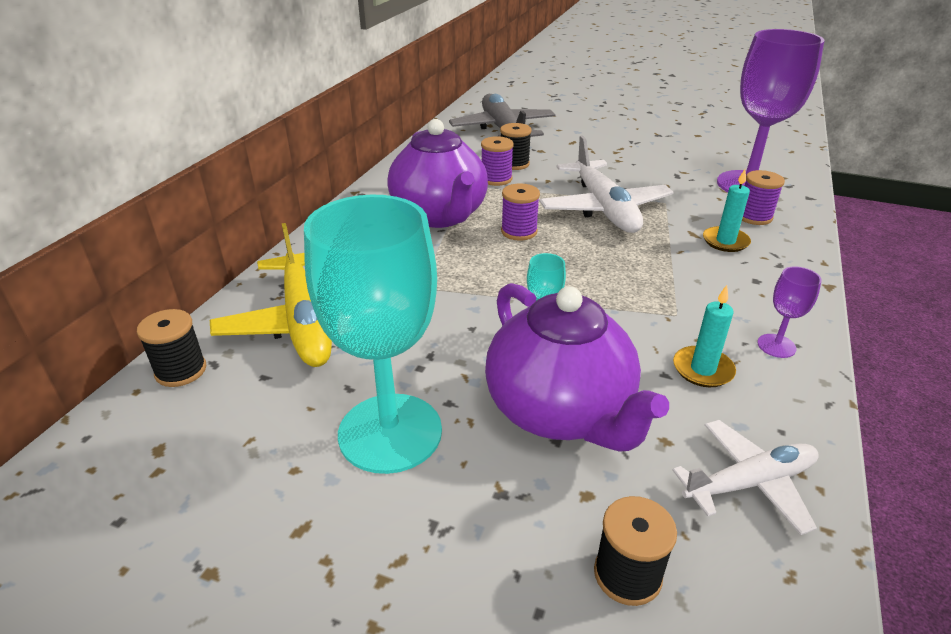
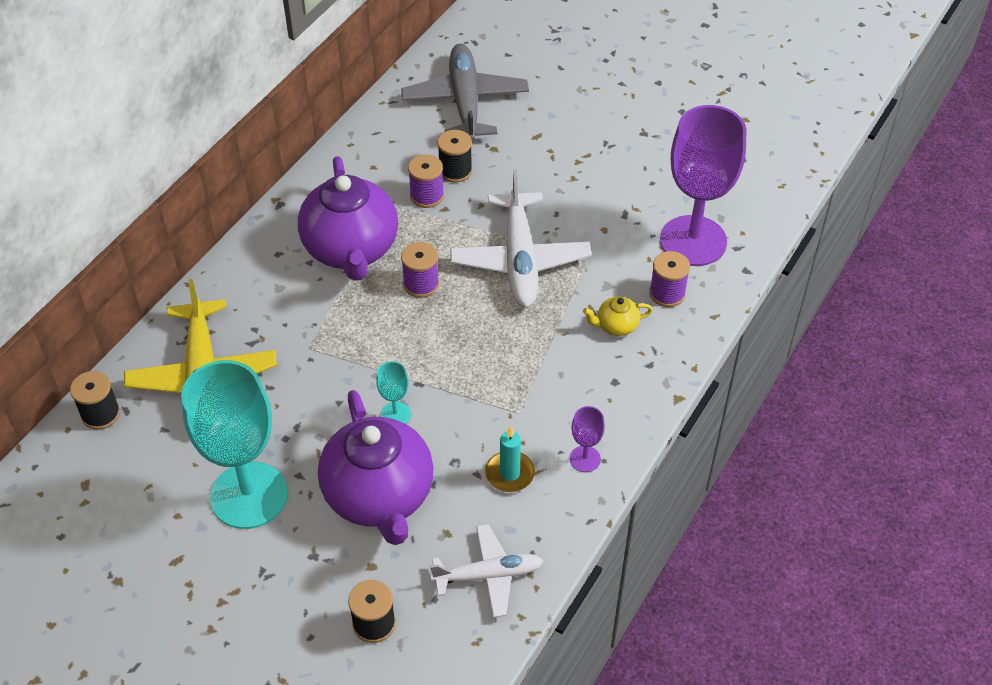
camera: 10 degrees right, 15 degrees up
(725, 241) = (616, 326): turquoise candle -> yellow teapot

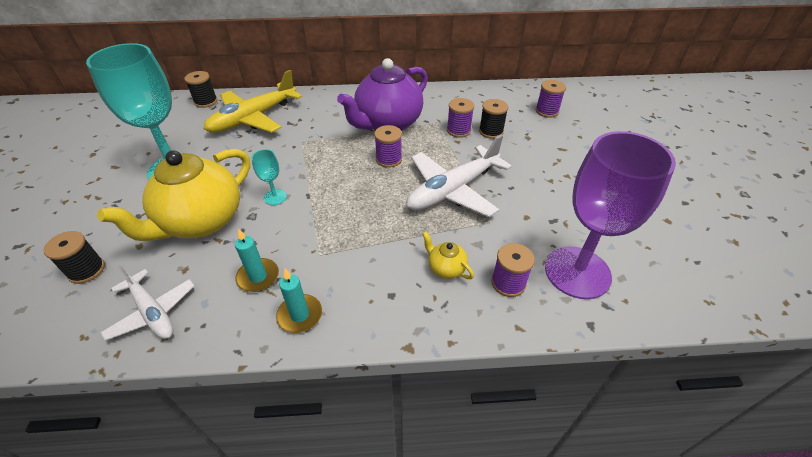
camera: 55 degrees right, 5 degrees down
(379, 496) = (201, 221): purple teapot -> yellow teapot
(465, 102) = (547, 111): grey plane -> purple spool
(585, 459) = (300, 315): purple goblet -> turquoise candle

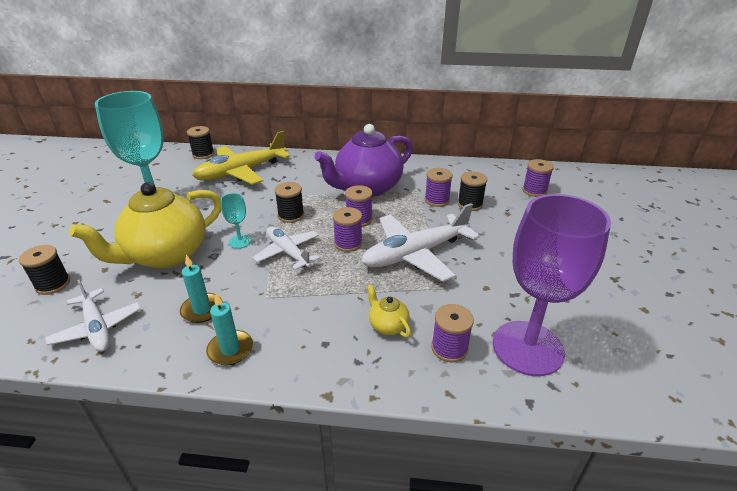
camera: 10 degrees right, 10 degrees down
(319, 162) = (291, 215): none -> black spool
(328, 203) = (288, 252): none -> white plane
(385, 186) = (348, 243): none -> purple spool

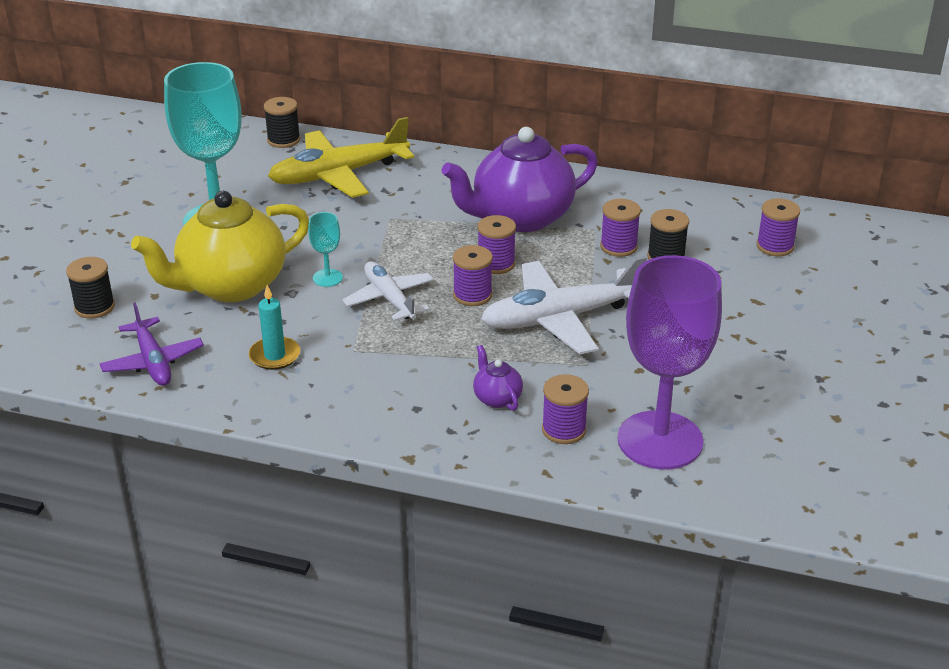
camera: 10 degrees right, 0 degrees up
(97, 328) = (153, 362): white plane -> purple plane
(230, 349) = (305, 401): turquoise candle -> none
(291, 215) = (401, 249): black spool -> none
(388, 325) = (497, 398): yellow teapot -> purple teapot

